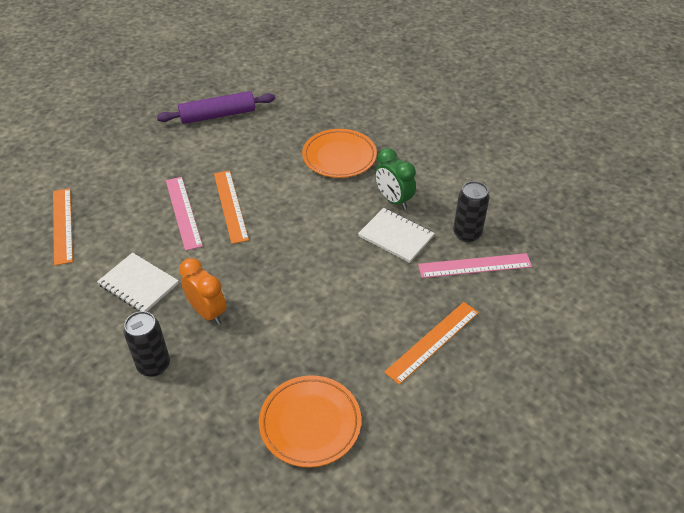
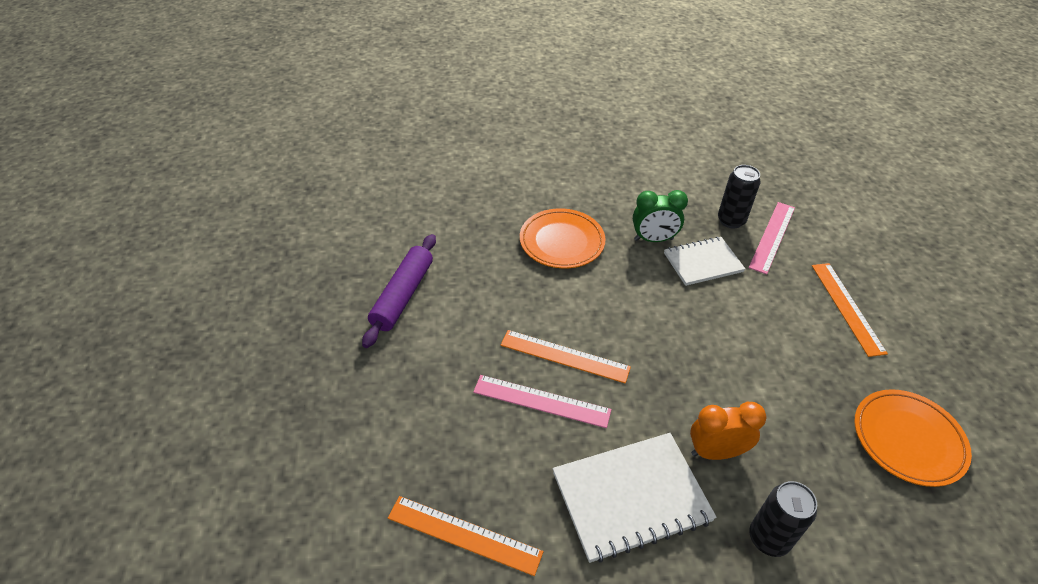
camera: 55 degrees left, 0 degrees up
(138, 284) = (631, 497): white notebook -> white notebook, size x1.54

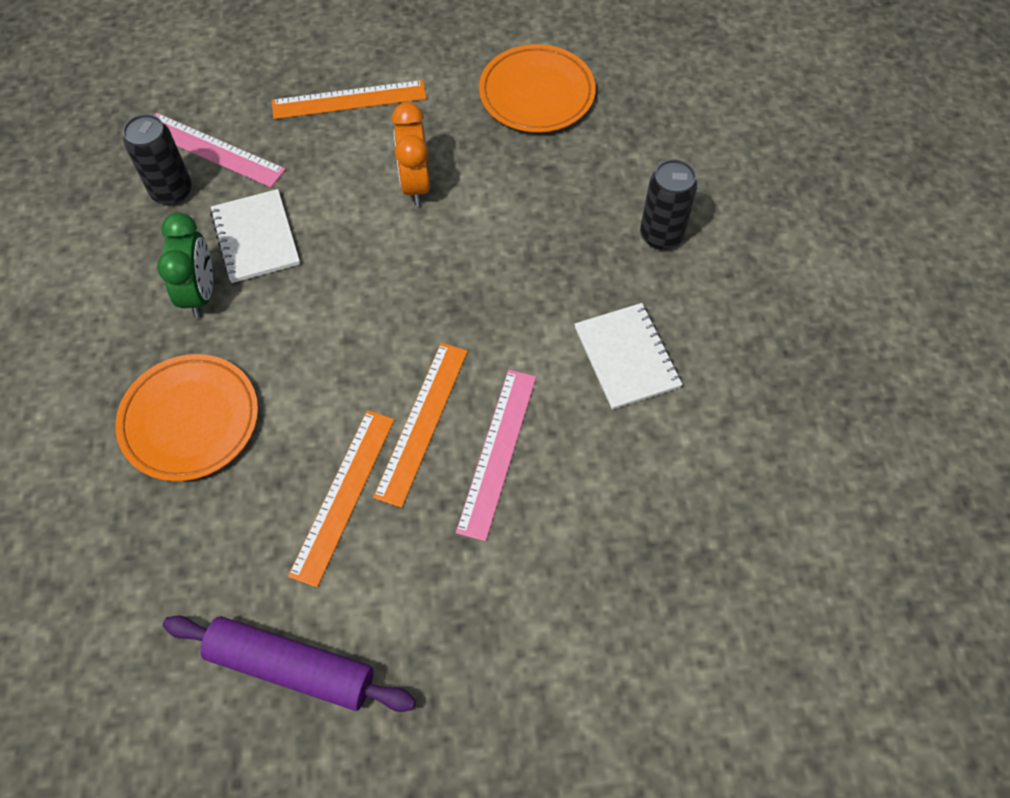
camera: 90 degrees left, 15 degrees up
(464, 534) = (692, 539): orange ruler -> orange ruler (343, 495)
(631, 497) = (626, 357): white notebook -> white notebook, size x0.65
(716, 452) = (562, 267): orange clock -> orange clock (415, 184)

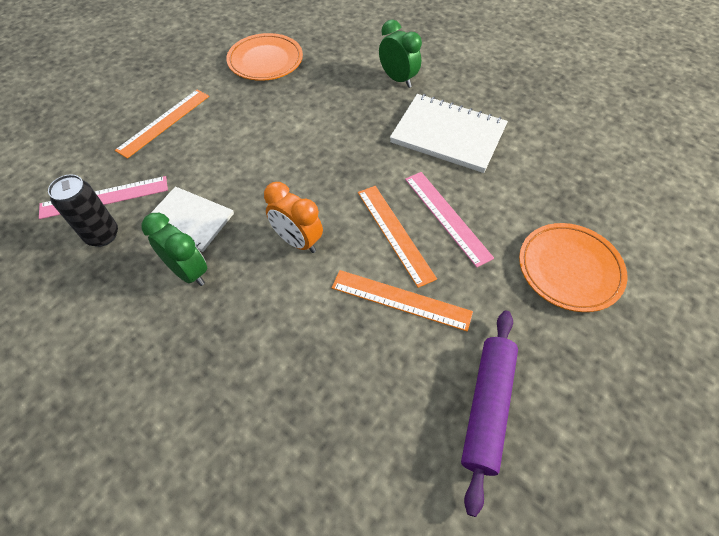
camera: 45 degrees left, 5 degrees down
(190, 420) = (266, 340): orange plate -> orange plate (569, 269)
(291, 667) = (487, 407): purple rolling pin -> purple rolling pin turned 45 degrees counterclockwise
(343, 495) = (401, 300): orange ruler -> orange ruler turned 45 degrees counterclockwise
(415, 184) = (252, 135): orange clock -> orange clock (297, 241)
(626, 357) = (448, 135): white notebook -> white notebook, size x1.54
(661, 235) = (398, 79): black can -> green clock

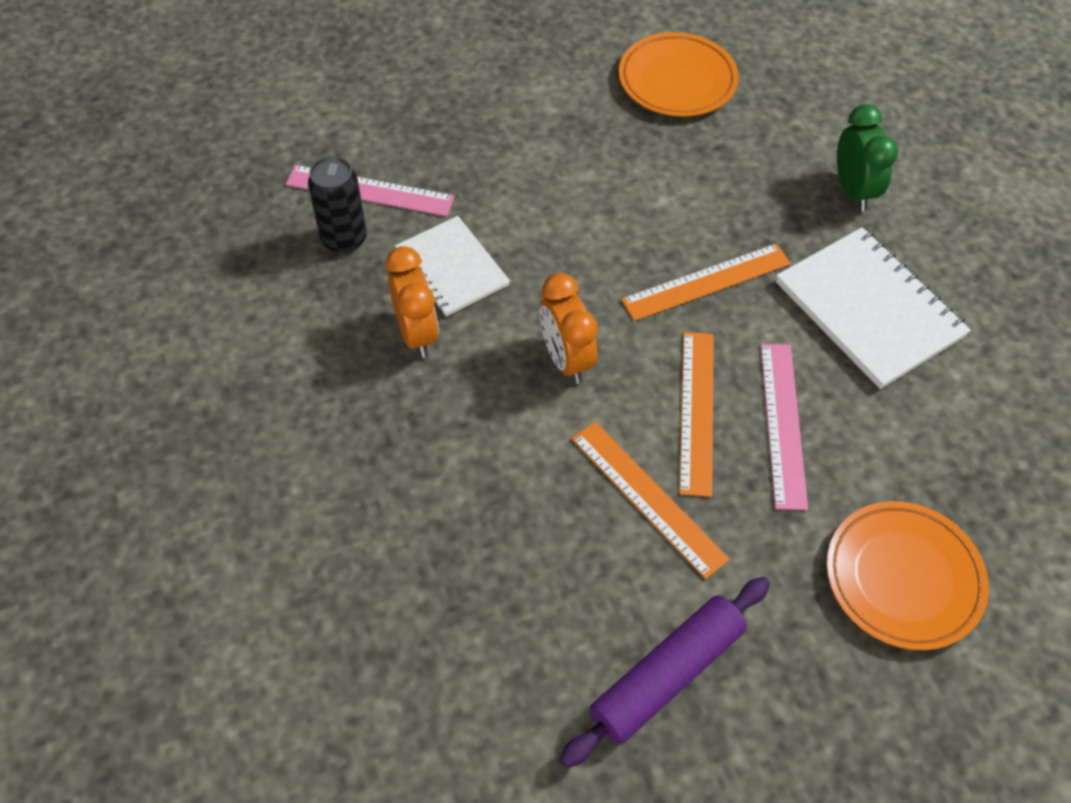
camera: 30 degrees right, 0 degrees up
(164, 122) = (491, 118): orange ruler -> orange ruler (706, 281)
(188, 272) = (416, 333): green clock -> orange clock

